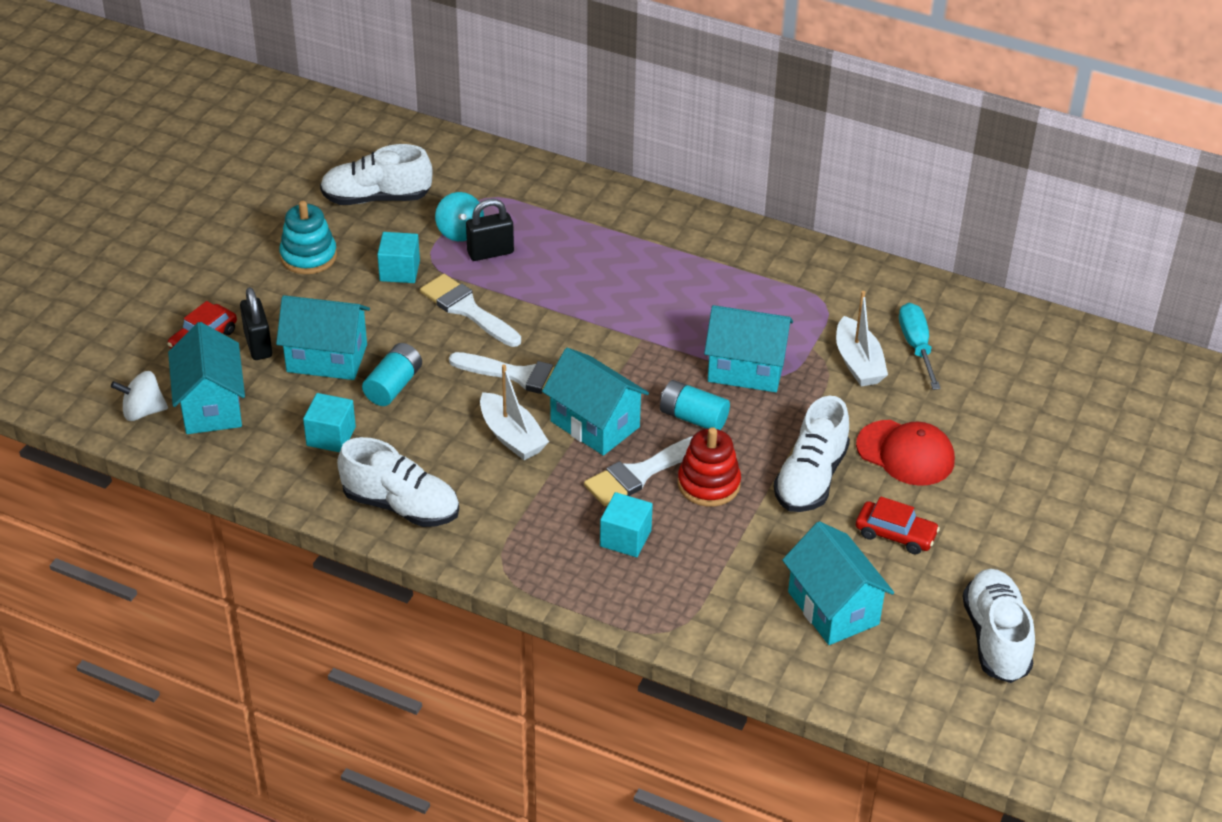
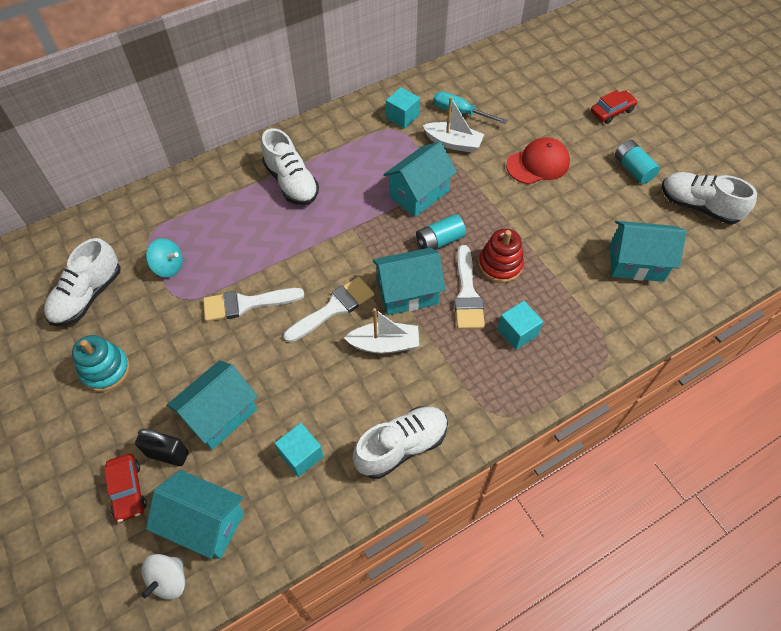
camera: 55 degrees left, 15 degrees up
(393, 386) = (282, 388): turquoise battery -> turquoise battery (633, 169)
(399, 271) = (173, 322): turquoise cube -> turquoise cube (402, 117)
(490, 252) = (204, 261): black padlock -> none
(810, 478) = (528, 215): white shoe -> white shoe (291, 182)
(895, 534) = (596, 203): red car -> red car (611, 111)

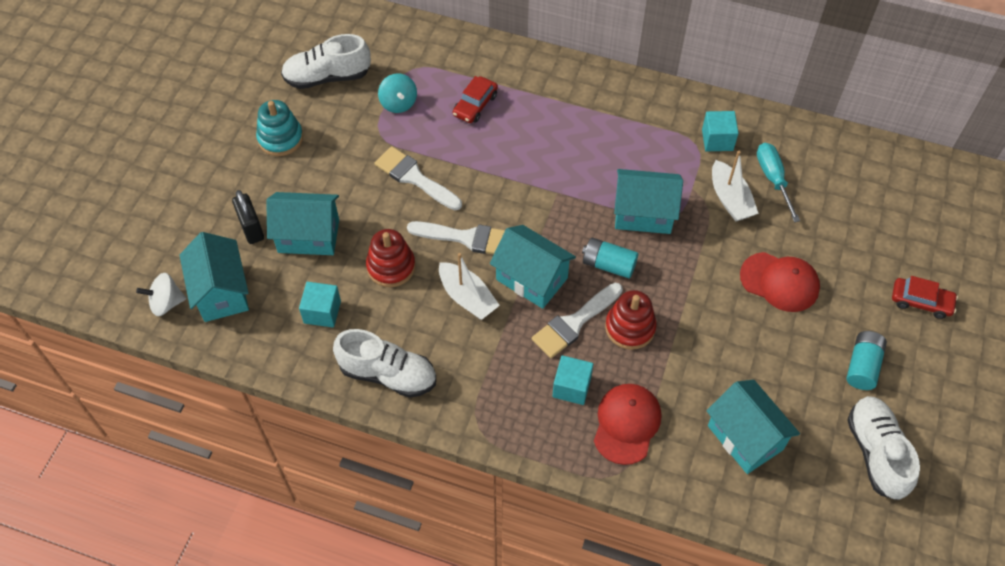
camera: 50 degrees right, 0 degrees up
(128, 490) = (206, 227): red car -> red car (475, 105)
(291, 182) = (558, 116): white shoe -> none
(308, 376) = (391, 267): none -> red stacking toy
(573, 321) = (626, 424): none -> red cap

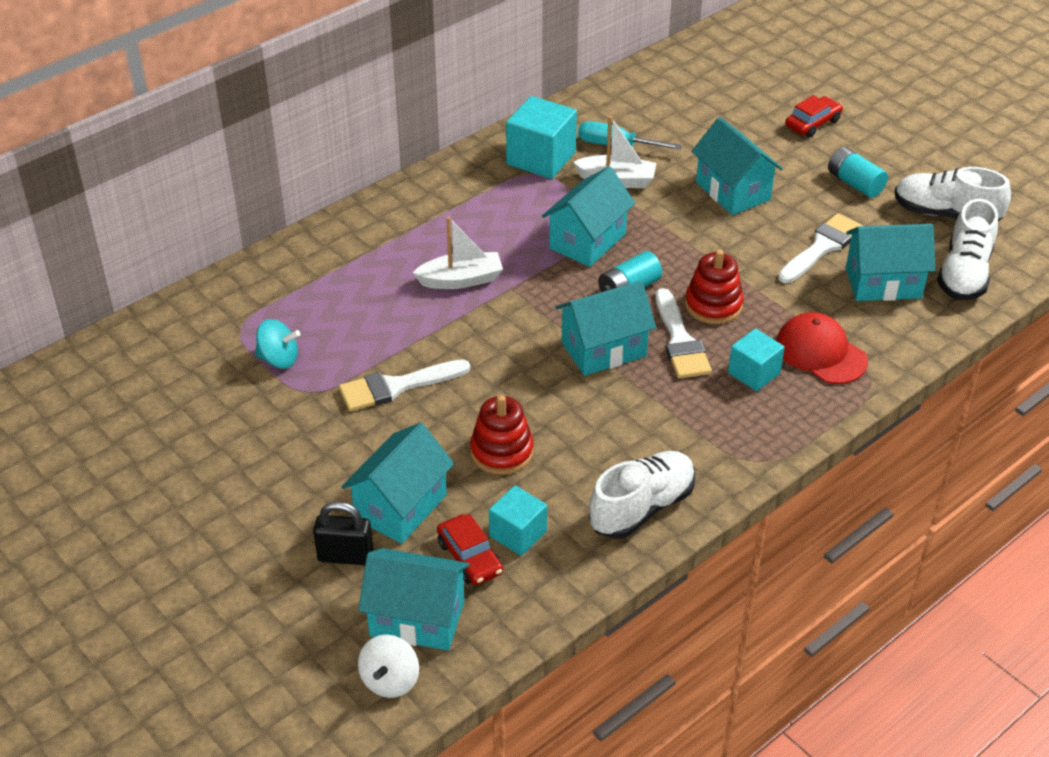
camera: 60 degrees left, 15 degrees down
(280, 138) = (232, 480): turquoise stacking toy -> none
(327, 77) = (179, 404): white shoe -> white shoe (964, 274)
(466, 238) = (512, 377): white brush -> white brush (822, 247)
(467, 297) = (590, 406): white boat -> white boat (461, 280)
(475, 105) = (340, 301): red car -> red car (470, 557)
(717, 140) = (541, 158): turquoise cube -> turquoise cube, size x1.60
(779, 282) = (733, 191): red cap -> turquoise house

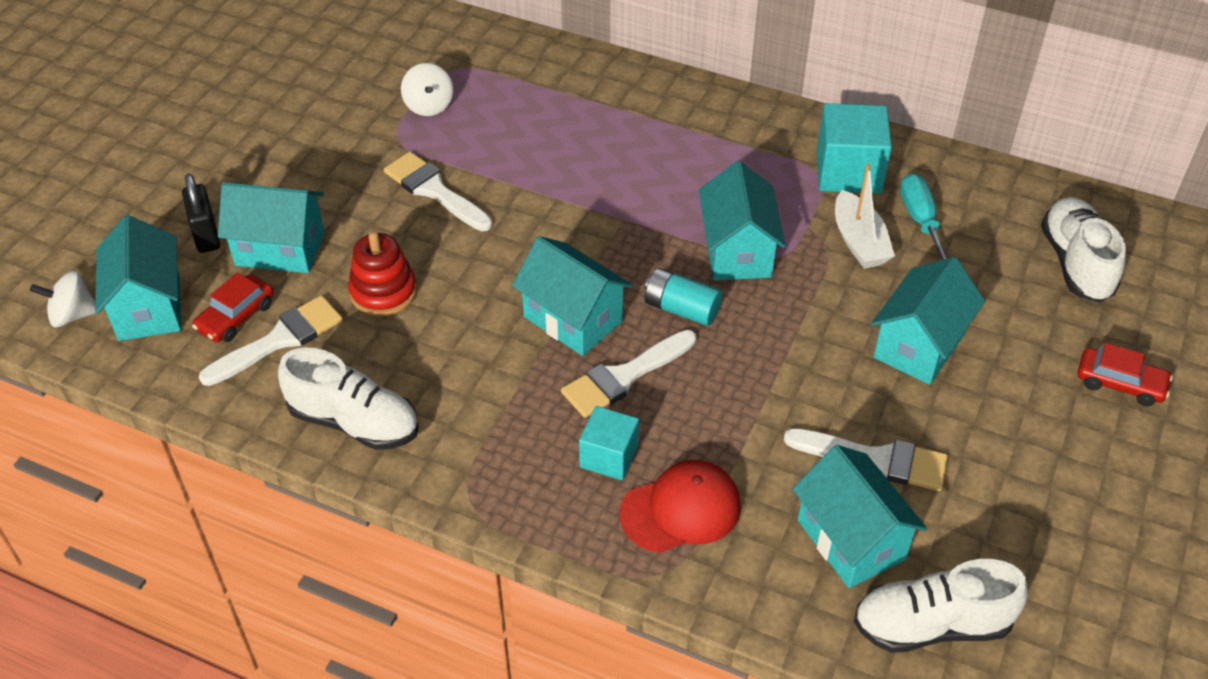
camera: 65 degrees right, 5 degrees up
(279, 359) = (429, 106): turquoise spinning top -> white spinning top
(461, 280) = (611, 180): white boat -> none
(518, 534) = (279, 340): turquoise cube -> white brush
(587, 241) = (737, 251): turquoise house -> turquoise house turned 75 degrees clockwise
(713, 305) = (701, 388): red stacking toy -> none
(820, 352) = (681, 509): red cap -> red cap turned 45 degrees clockwise
(855, 183) = (1030, 459): turquoise battery -> none
(946, 214) = (1043, 575): white shoe -> white shoe (1076, 263)

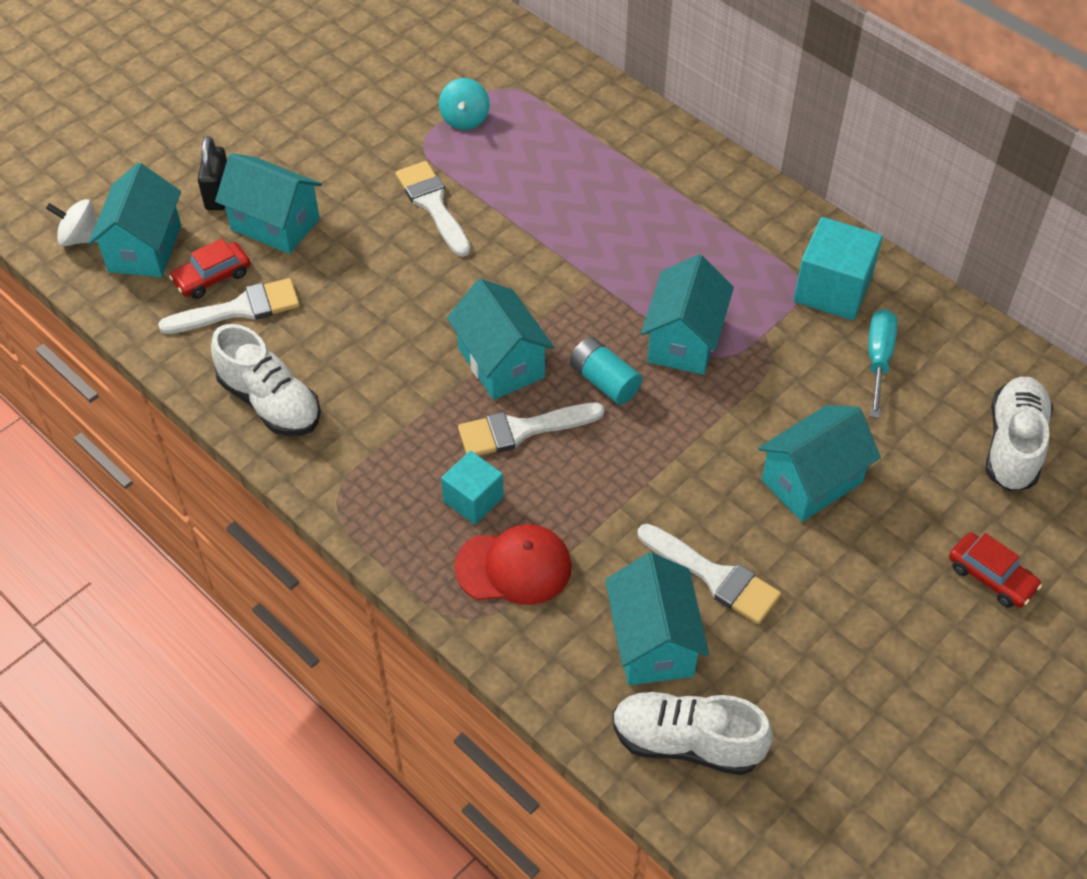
camera: 20 degrees right, 5 degrees up
(383, 292) = (346, 289): red stacking toy -> none
(429, 106) = (465, 119): white spinning top -> turquoise spinning top
(859, 241) = (806, 363): white boat -> none

